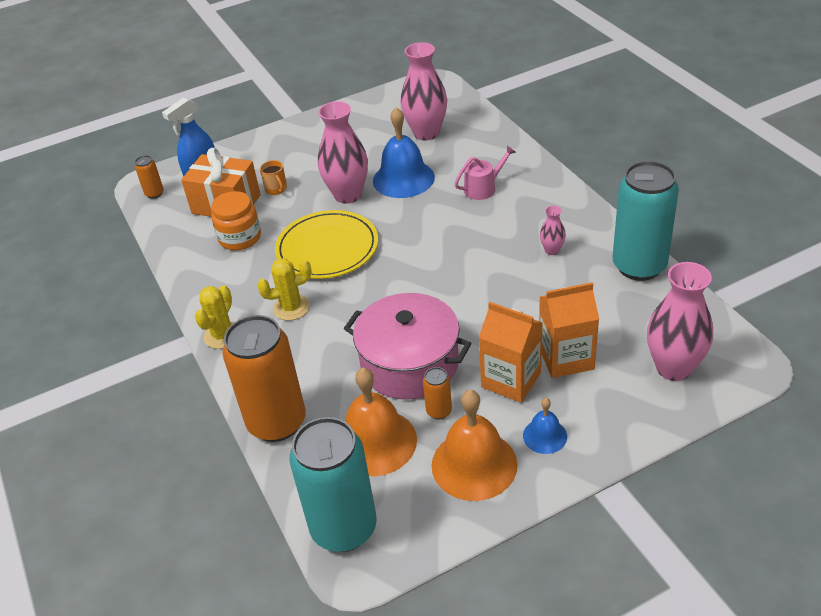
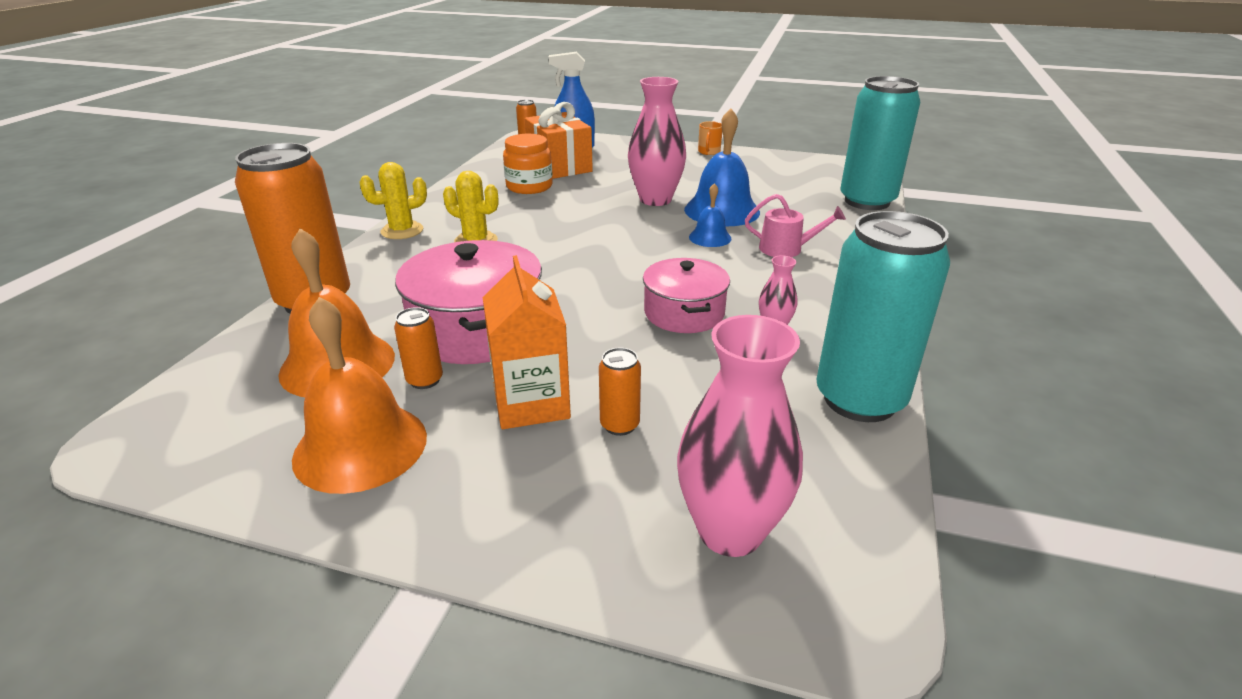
camera: 40 degrees right, 10 degrees down
(276, 189) = (609, 173): orange mug -> orange mug (709, 152)
(327, 248) = (574, 221): yellow plate -> none
(344, 528) = (185, 407): turquoise can -> turquoise can (867, 201)
(426, 133) = (798, 193): pink vase -> none
(497, 272) = (684, 313): none -> pink pot
(545, 436) = (464, 478): blue bell -> blue bell (710, 237)
(566, 358) = (619, 425): orange carton -> orange can

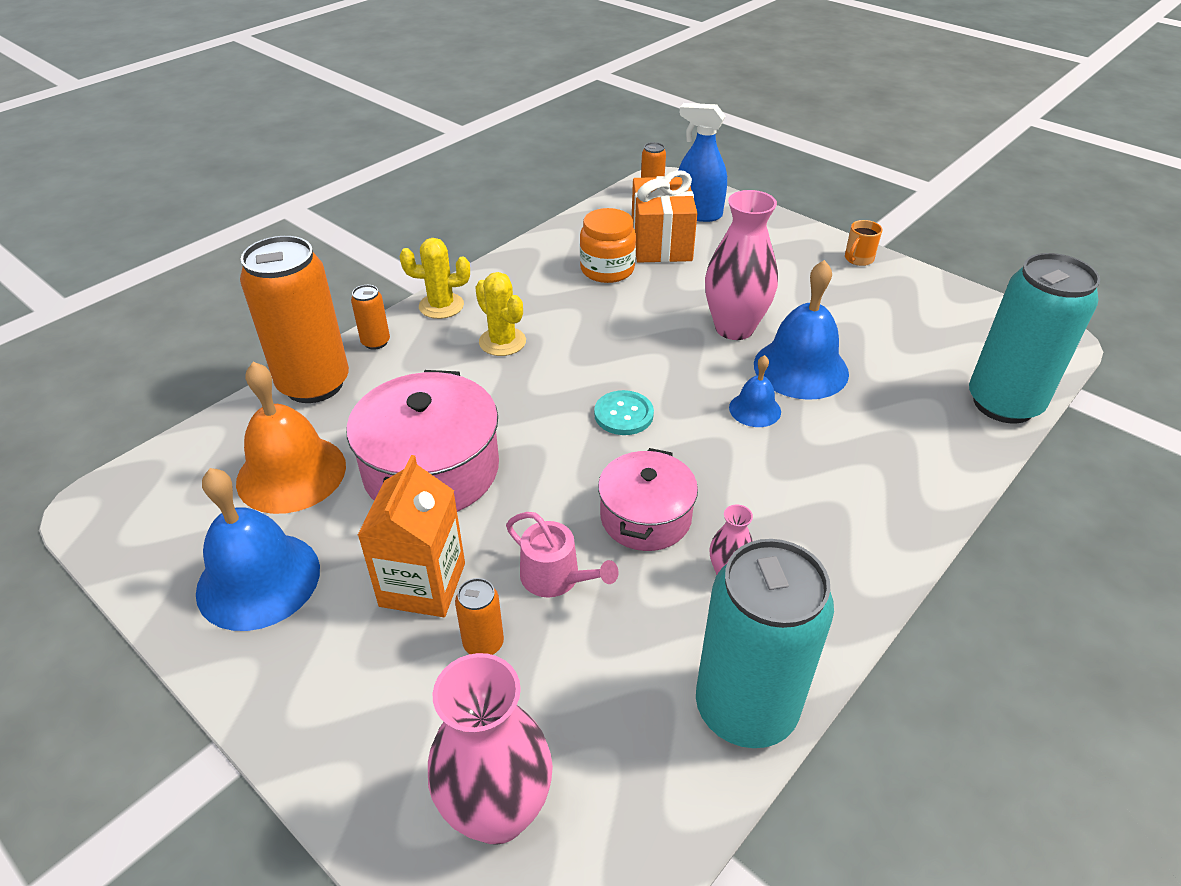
camera: 25 degrees right, 10 degrees up
(360, 446) = (258, 580): orange bell -> blue bell
(425, 380) = (350, 520): orange can -> orange can (375, 342)
(614, 261) = (623, 414): none -> turquoise button
(786, 249) = (833, 455): pink watering can -> pink watering can (556, 577)

